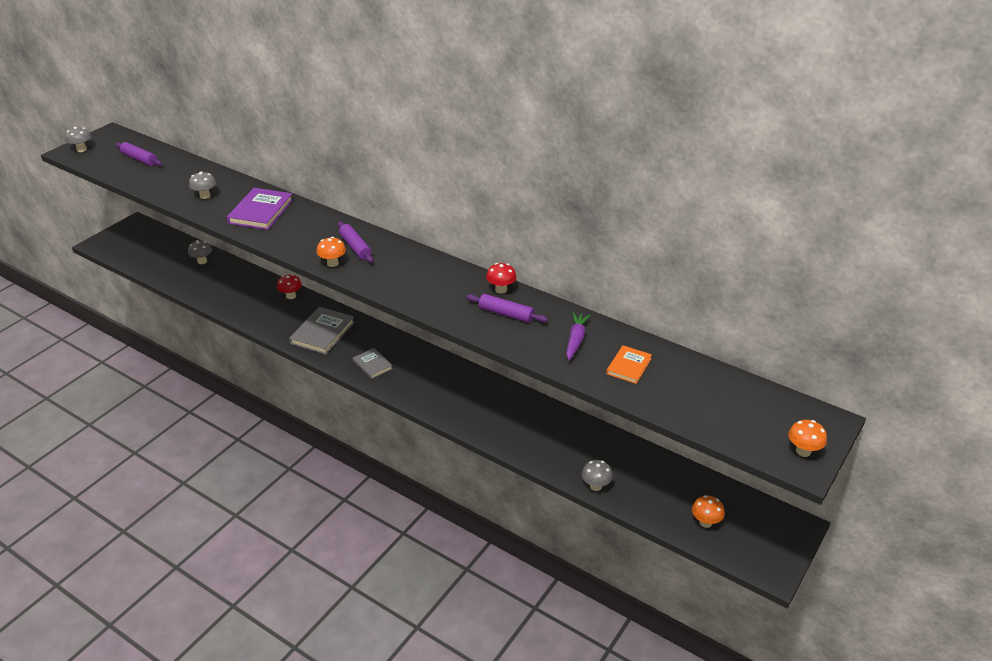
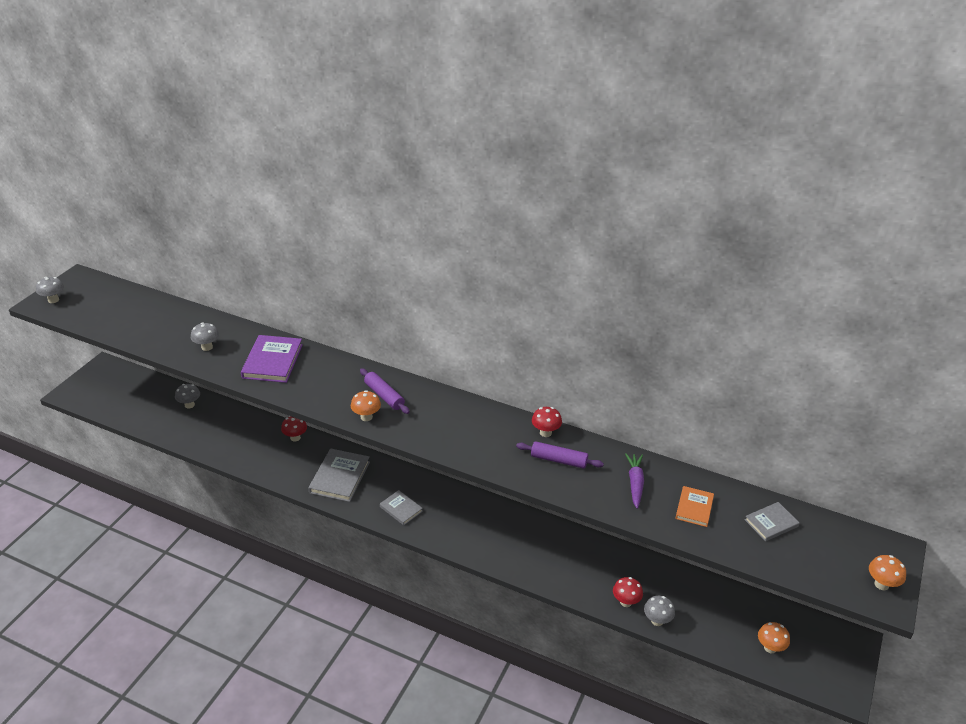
camera: 10 degrees left, 0 degrees up
(139, 159) = (121, 307): purple rolling pin -> none
(569, 466) = (626, 602): none -> red mushroom
(704, 386) = (771, 523): none -> grey book

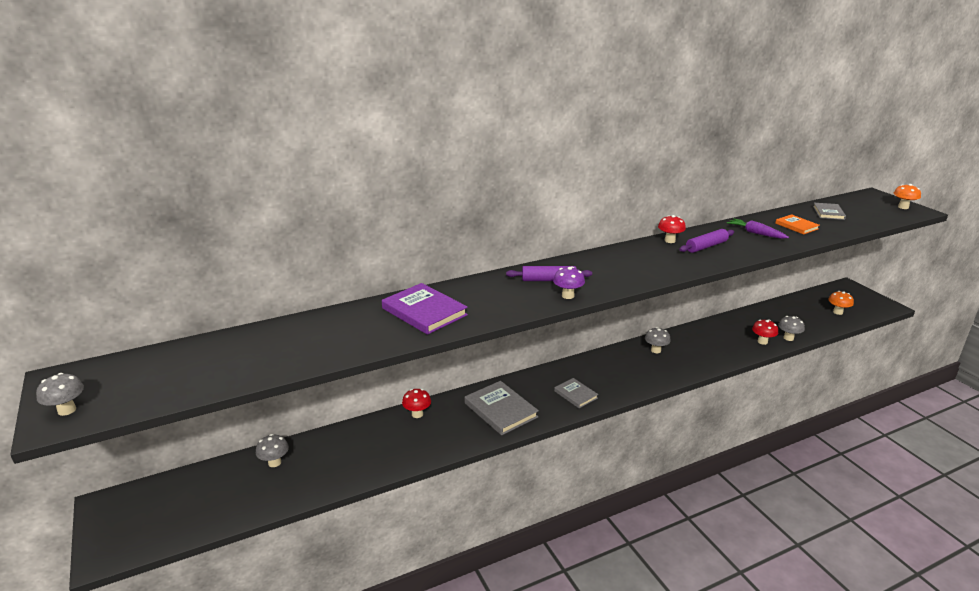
camera: 50 degrees left, 10 degrees down
(207, 347) = (345, 337): grey mushroom -> grey mushroom (656, 350)
(366, 417) = (568, 296): orange mushroom -> purple mushroom
(401, 509) = (575, 394): grey book -> grey book turned 60 degrees clockwise

